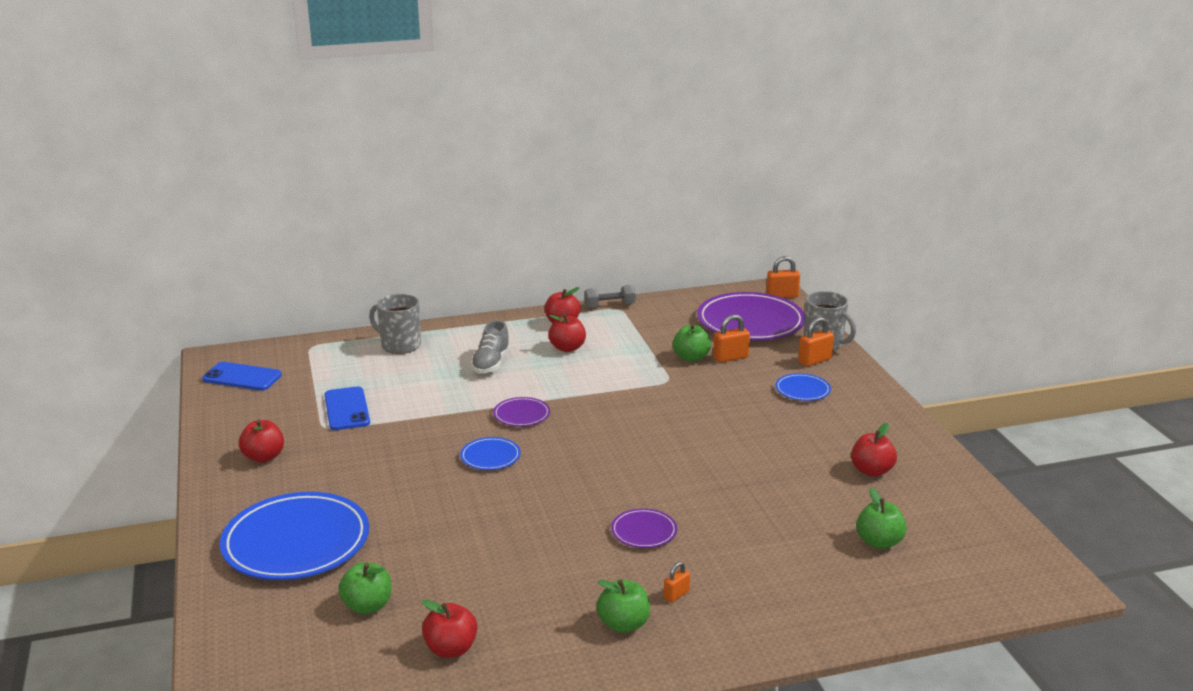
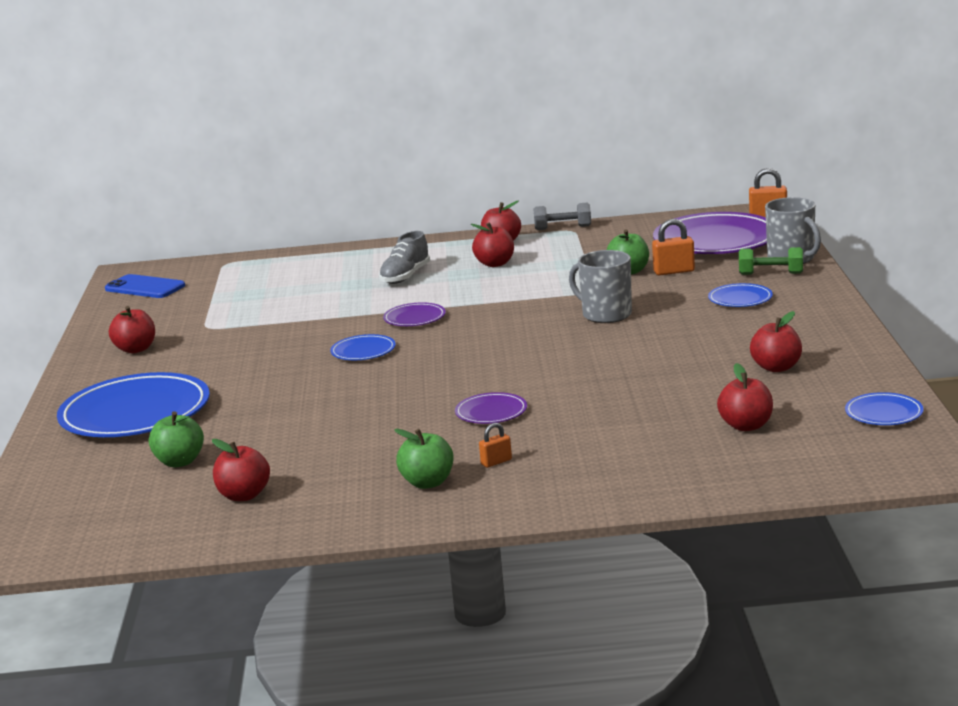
camera: 15 degrees right, 5 degrees down
(347, 409) = (236, 313): blue phone -> none
(400, 345) = (317, 262): grey mug -> grey mug (605, 314)
(814, 360) = (771, 274): orange padlock -> green dumbbell
(879, 542) = (746, 426): green apple -> red apple
(987, 524) = (883, 413): none -> blue plate

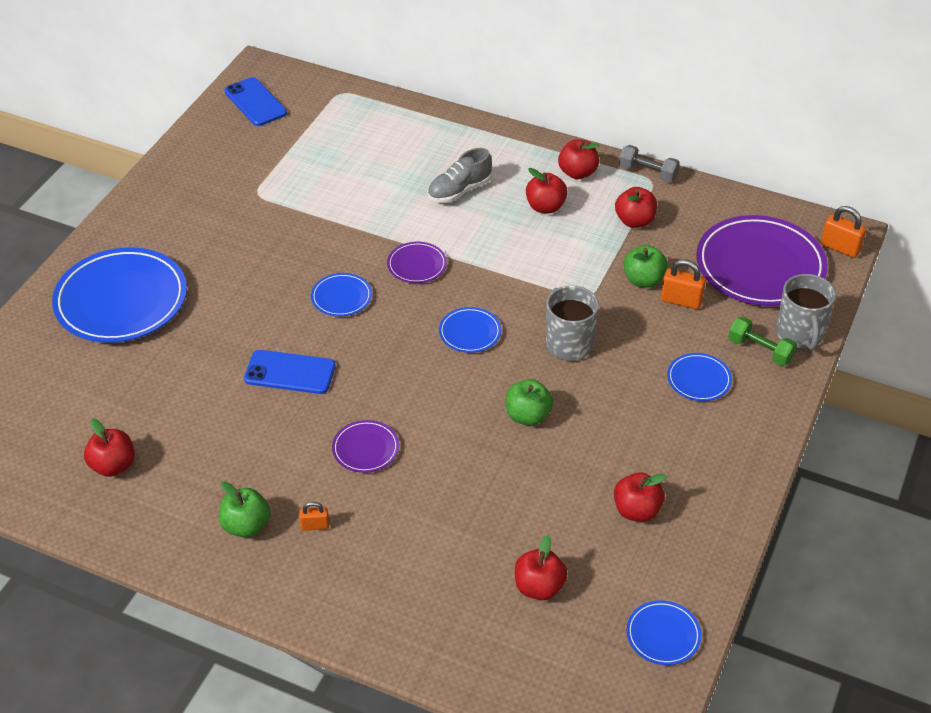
camera: 25 degrees right, 25 degrees up
(136, 349) = (185, 200): red apple -> red apple (634, 221)
(180, 462) = (104, 390): green apple -> green apple (528, 416)
(363, 399) = (290, 372): none -> blue phone
(509, 334) = (470, 332): none -> blue plate

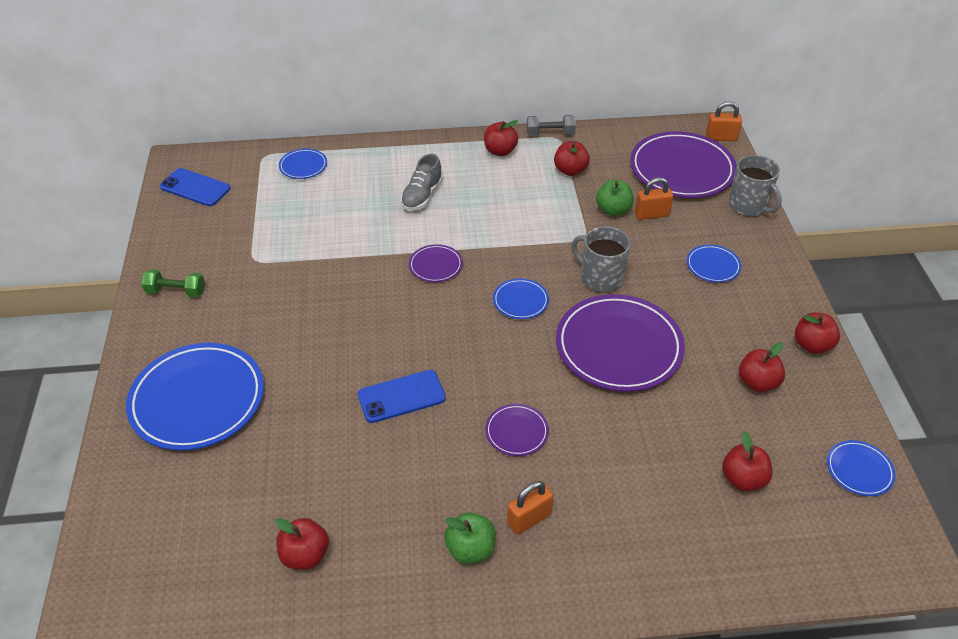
camera: 30 degrees left, 0 degrees up
(315, 526) = (529, 519): orange padlock -> orange padlock, size x1.64
(341, 297) = (395, 316): blue plate -> blue plate (303, 166)
(528, 416) = (618, 346): green apple -> purple plate
(545, 207) = (497, 184): red apple -> red apple (812, 345)
(760, 350) = (734, 228): green dumbbell -> green dumbbell (176, 292)

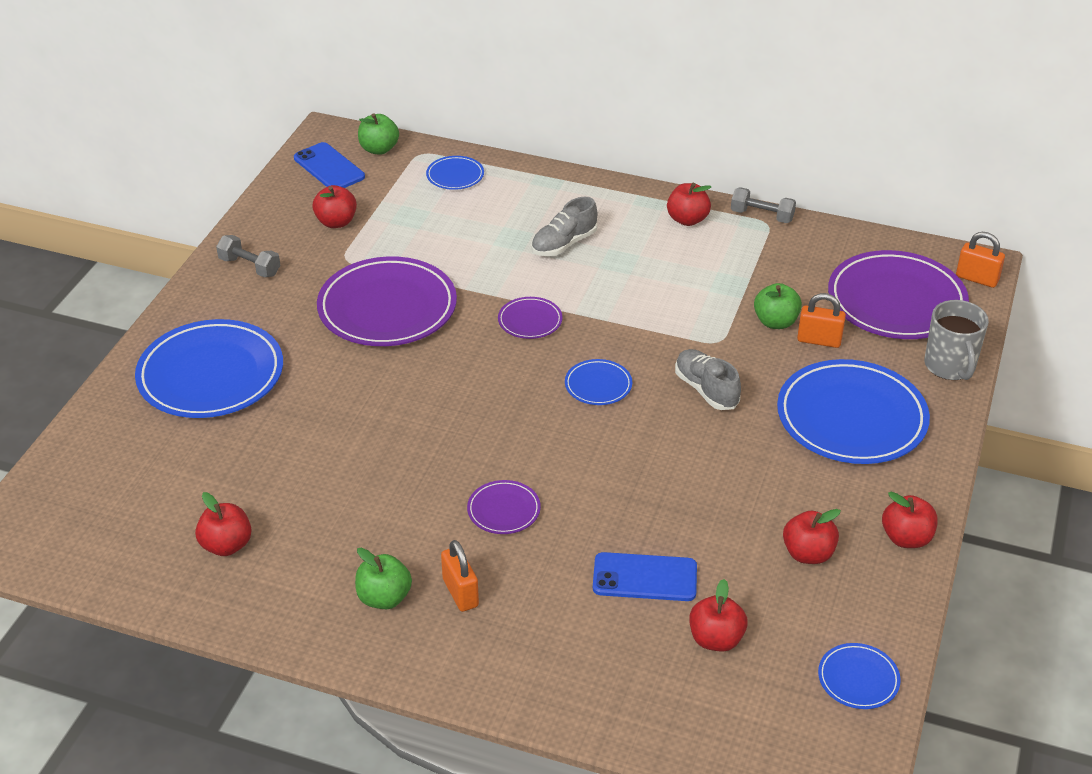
camera: 25 degrees right, 5 degrees down
(176, 292) = (250, 267): green dumbbell -> grey dumbbell
(228, 161) = (379, 149): none -> green apple
(401, 397) = (408, 437): blue phone -> blue phone (644, 578)
(529, 519) = (460, 593): orange padlock -> orange padlock turned 75 degrees clockwise
(570, 170) = (756, 264): red apple -> red apple (336, 222)
(600, 278) = (706, 390): grey mug -> grey shoe
(618, 346) = (674, 465): purple plate -> purple plate (387, 308)
(713, 266) = (851, 418): blue plate -> blue plate, size x2.17

